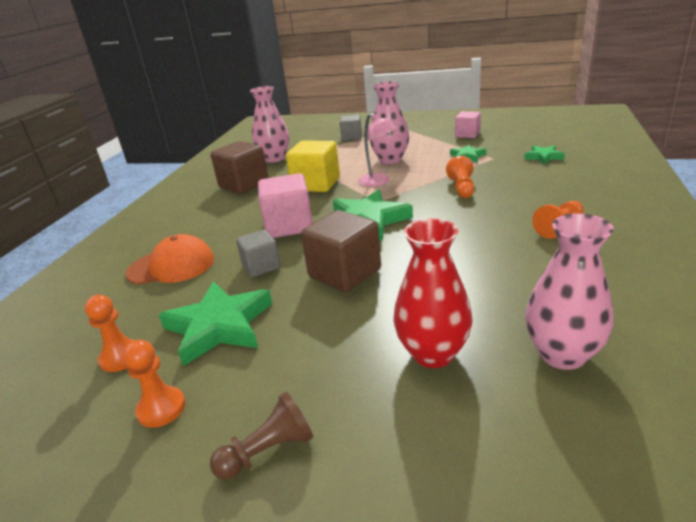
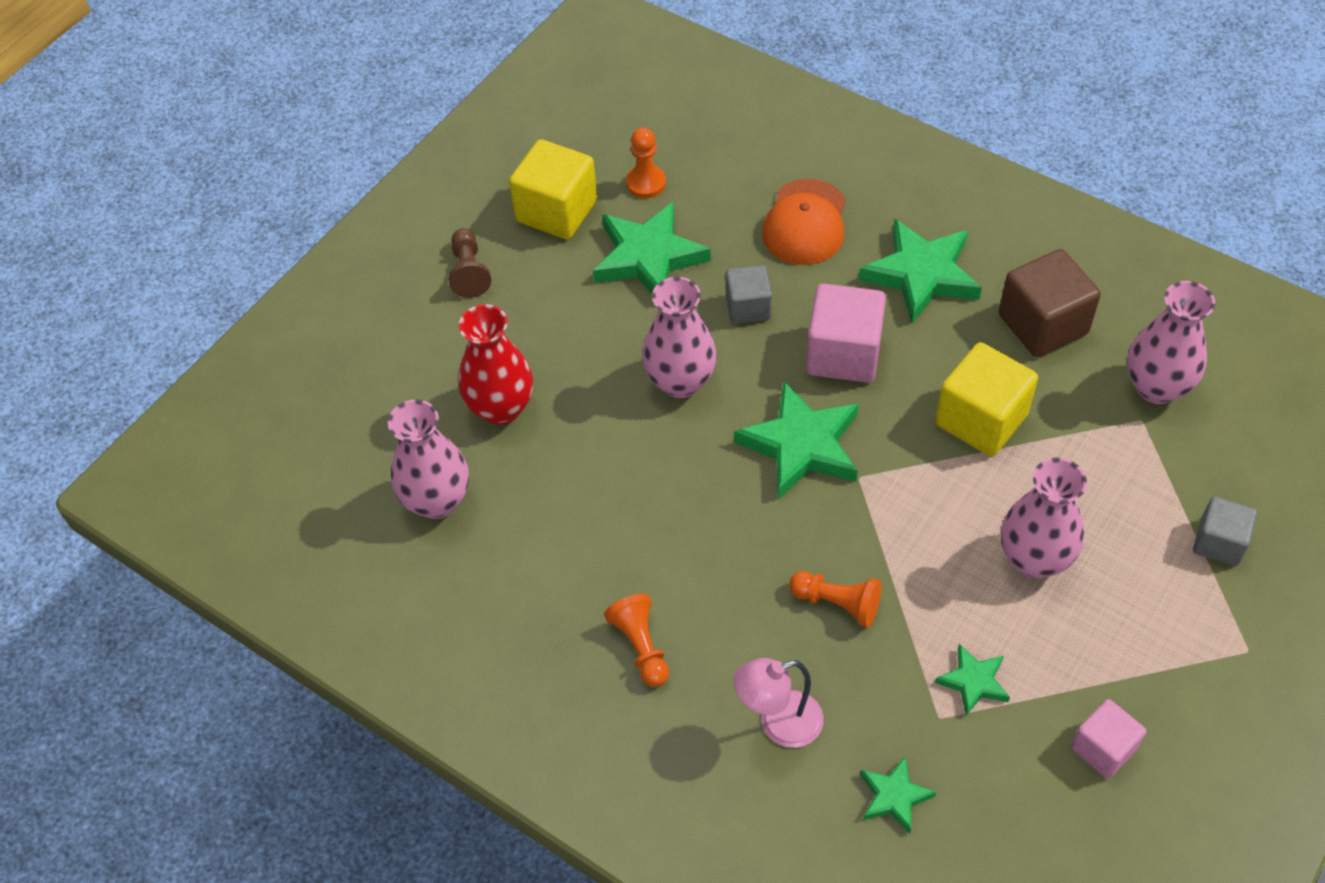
camera: 110 degrees right, 25 degrees up
(161, 408) = (557, 211): orange pawn -> yellow cube
(215, 219) = (921, 275): none -> green star
(344, 273) = (680, 381): brown cube -> pink vase
(378, 182) = (934, 504): pink lamp -> pink lamp (779, 724)

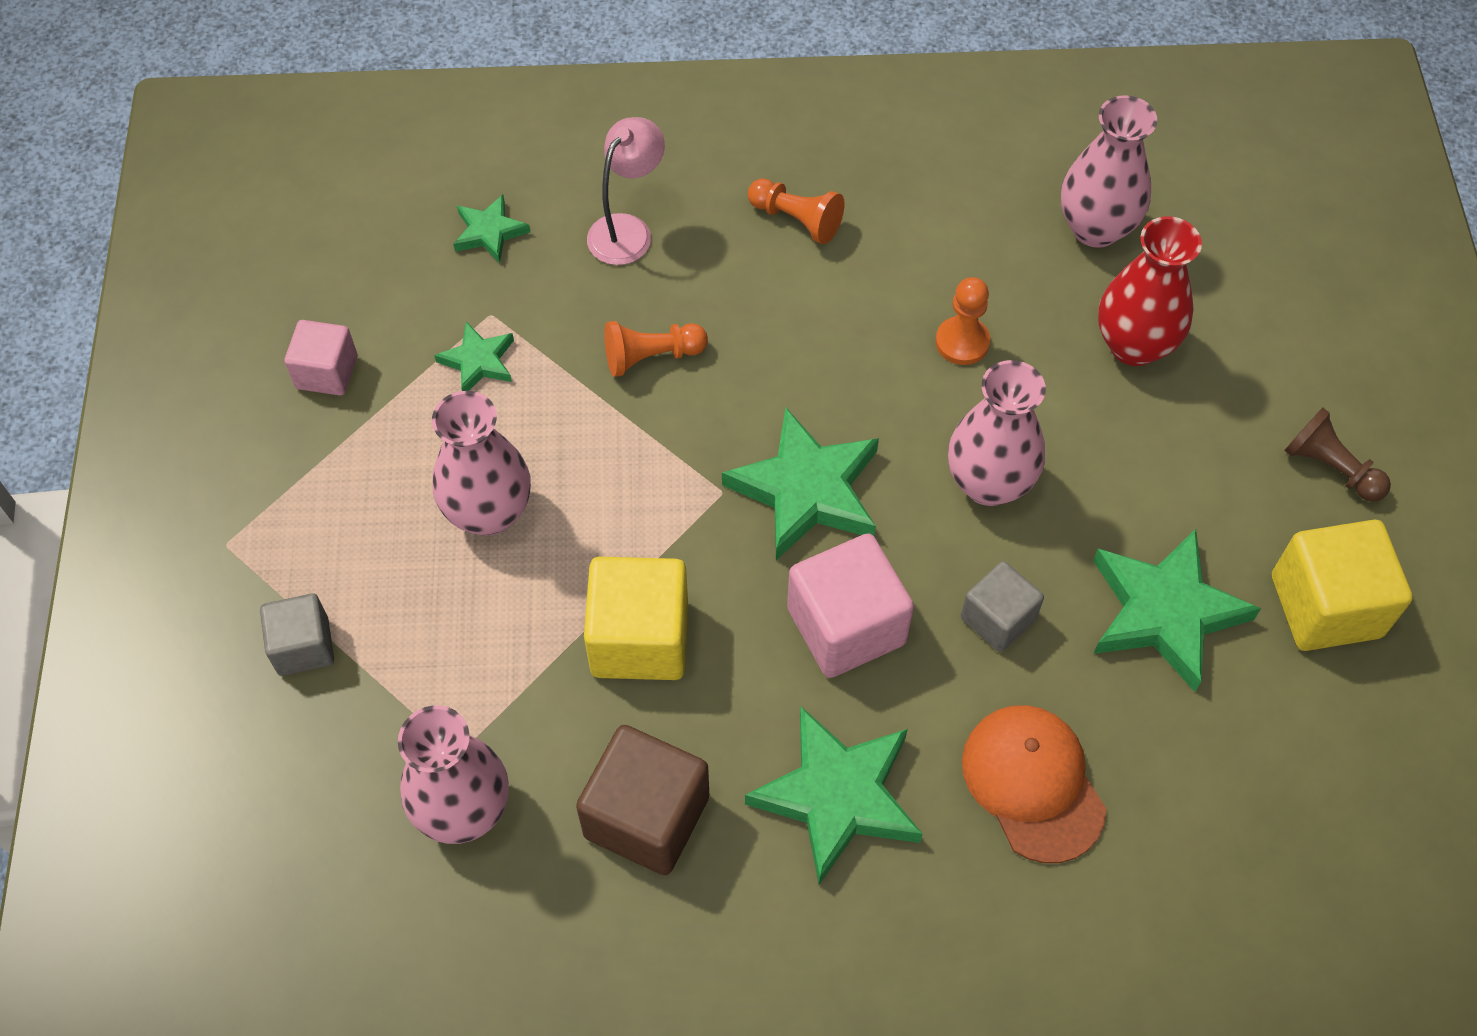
camera: 140 degrees right, 5 degrees up
(646, 183) = (1269, 715): orange pawn -> orange pawn (962, 342)

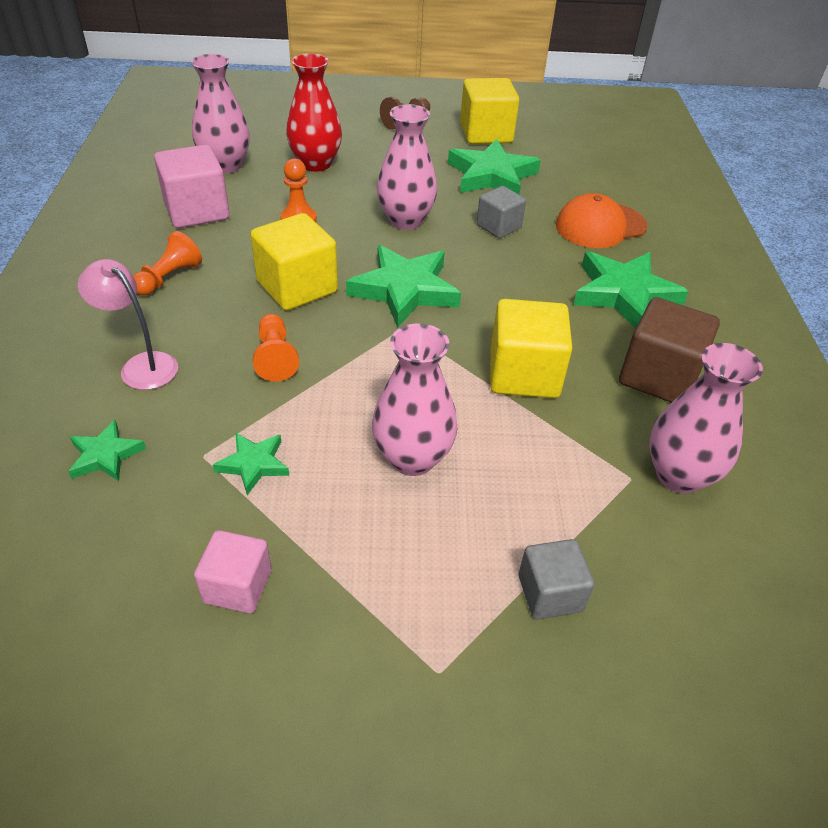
camera: 90 degrees left, 15 degrees down
(796, 361) = (297, 287): none -> yellow cube
(846, 626) = (507, 281): pink cube -> pink cube (197, 211)

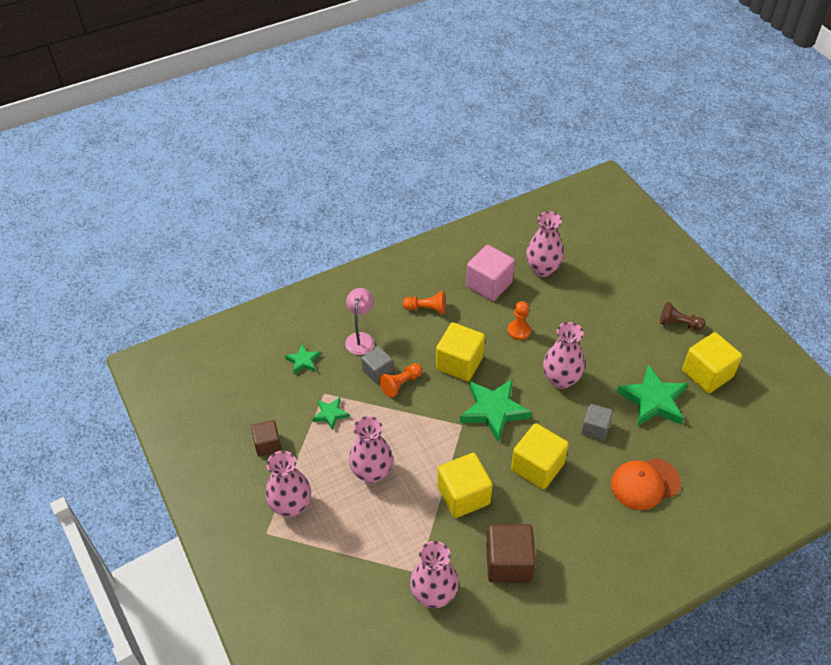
camera: 65 degrees right, 5 degrees up
(237, 586) = (268, 444): pink cube -> brown cube
(316, 164) = (582, 307): red vase -> none
(404, 603) = (291, 506): none -> pink vase
(522, 291) = (537, 467): none -> yellow cube
(550, 593) = (326, 559): grey cube -> grey cube (377, 371)
(600, 226) = (645, 483): orange cap -> orange cap turned 60 degrees counterclockwise
(624, 294) = (576, 521): green star -> none

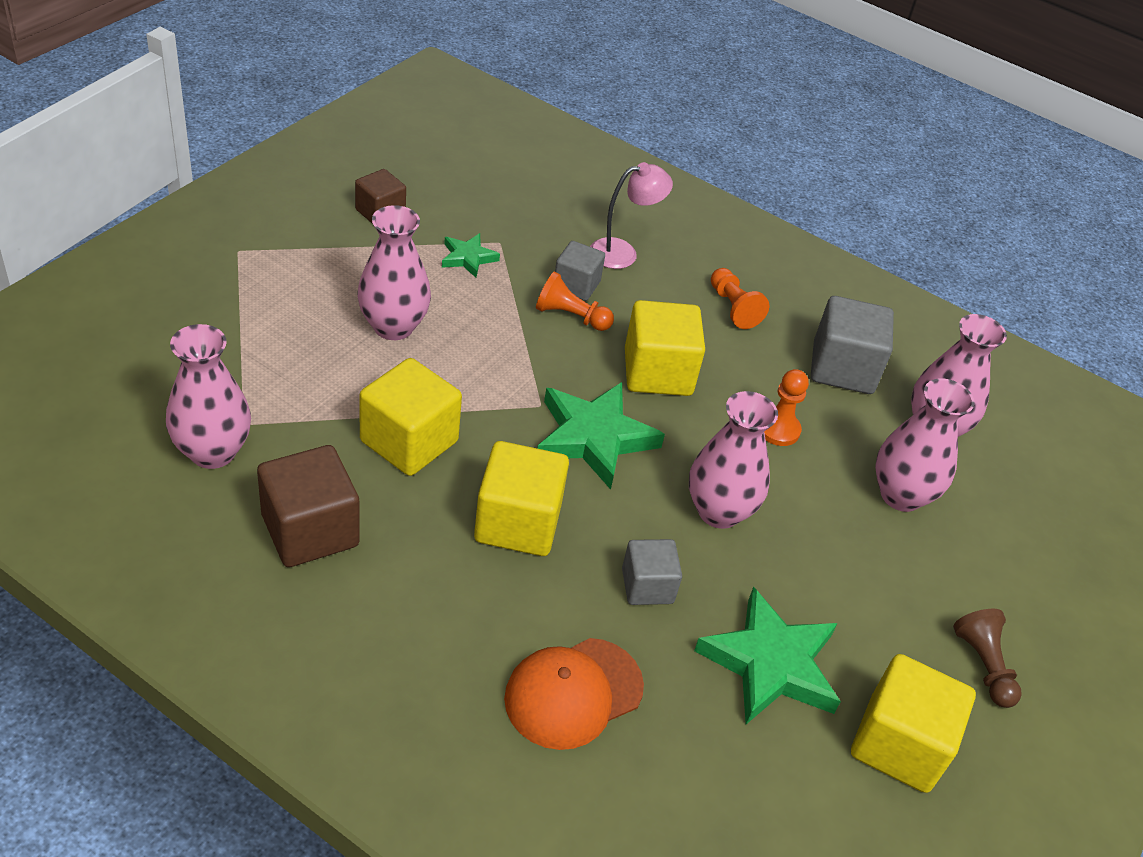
camera: 55 degrees right, 5 degrees down
(291, 506) = (293, 261): pink vase -> pink vase (901, 495)
(303, 361) = (541, 207): green star -> none
(489, 284) = (842, 368): pink cube -> grey cube
(645, 483) = (573, 693): orange cap -> orange cap turned 75 degrees counterclockwise

